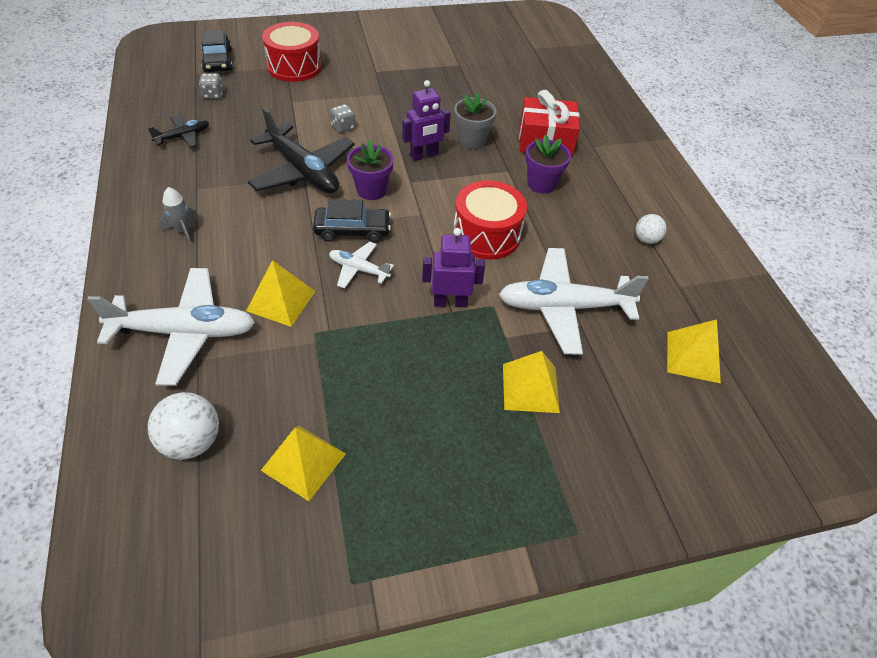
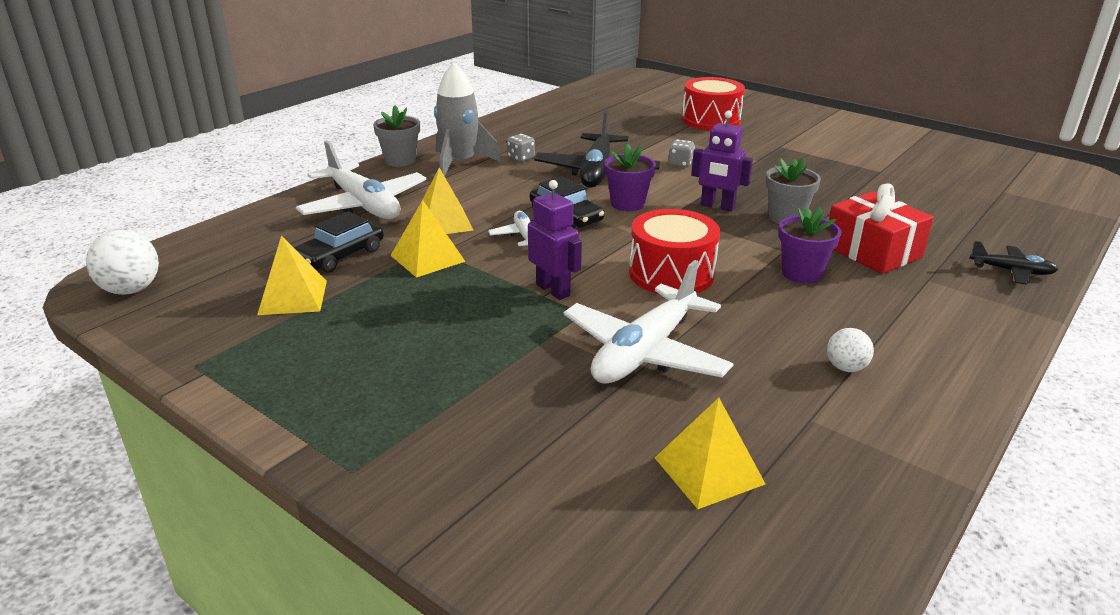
camera: 55 degrees right, 20 degrees down
(124, 262) = (400, 161): none -> grey flower pot
(183, 136) = (552, 124): black plane -> black plane (1011, 271)
(183, 230) = (459, 163): grey rocket -> grey rocket, size x1.94
(192, 441) = (267, 249): white ball -> white ball (131, 290)
(213, 95) = (616, 113): grey dice -> grey dice (521, 158)
(218, 61) = (656, 98): black car -> black car (340, 255)
(530, 387) = (506, 373): yellow pyramid -> yellow pyramid (427, 258)
(563, 307) = (645, 352): white plane -> white plane turned 105 degrees counterclockwise

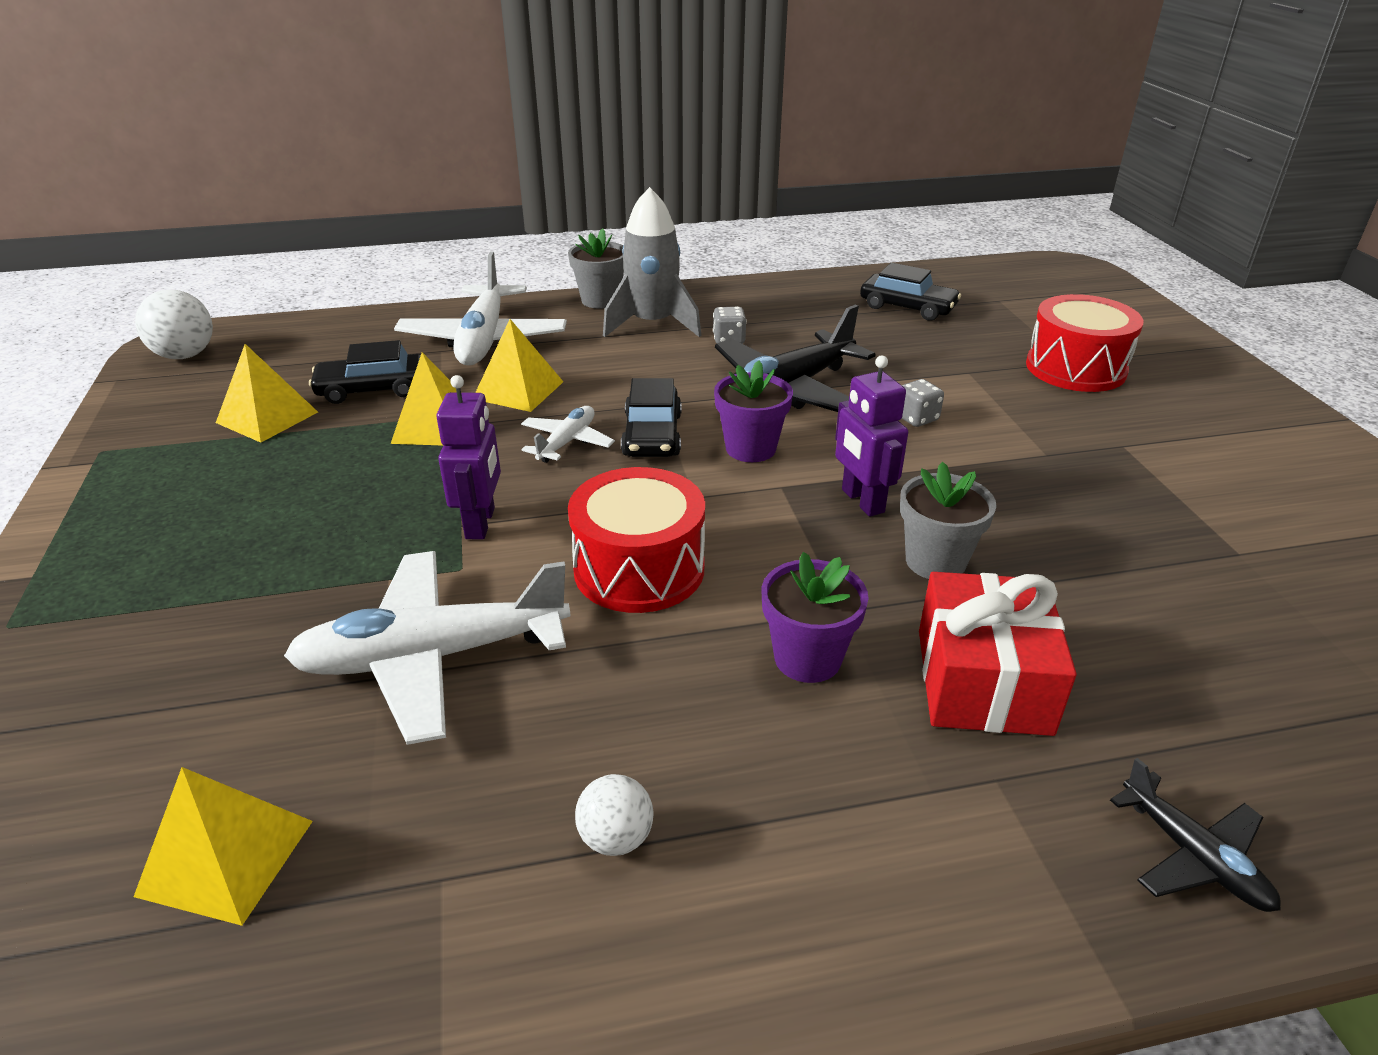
camera: 40 degrees right, 5 degrees up
(587, 115) = (907, 307): none -> black car

